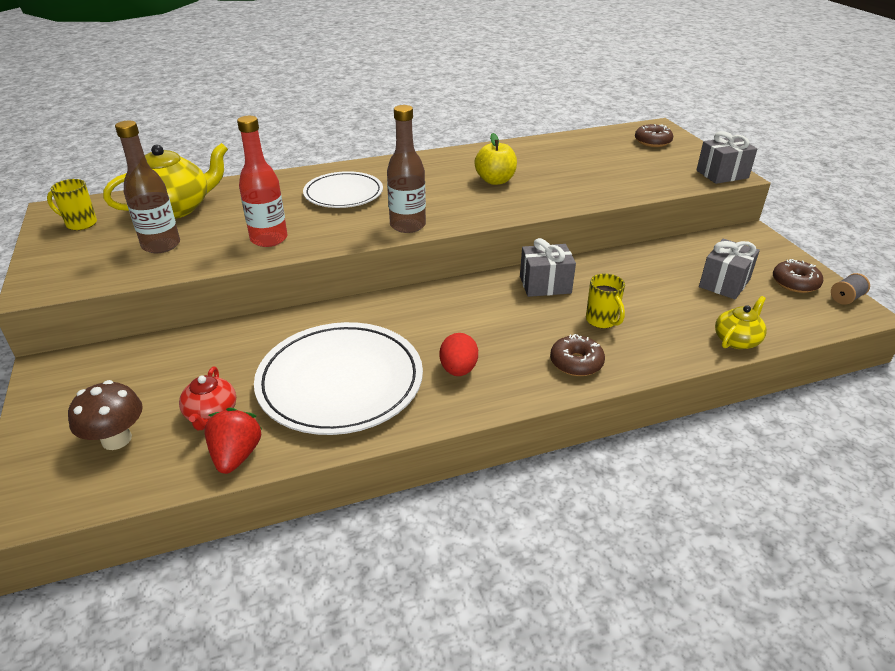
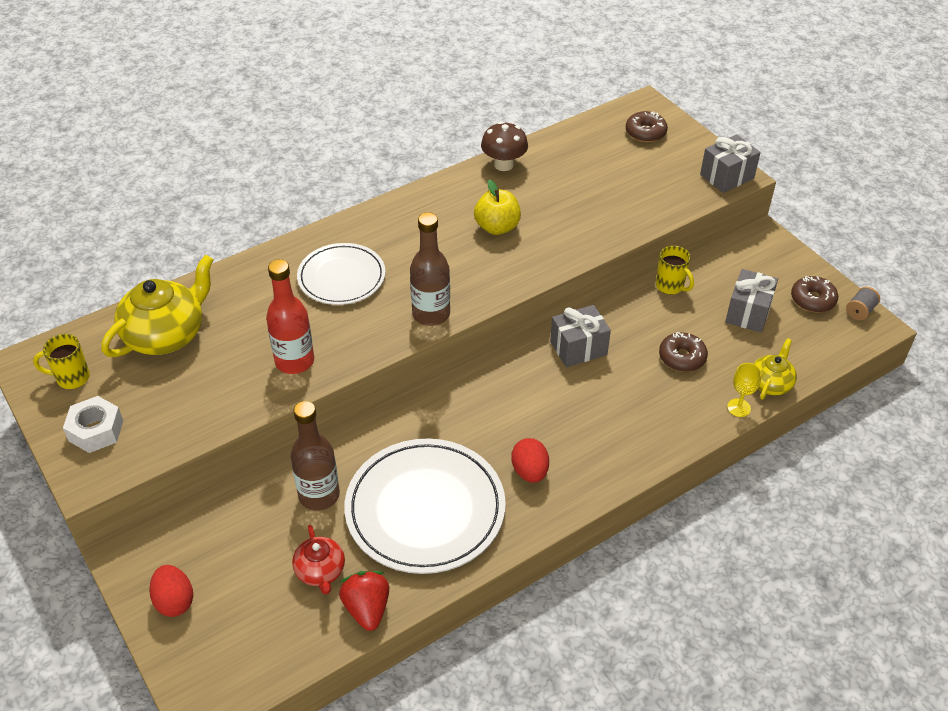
camera: 15 degrees left, 10 degrees up
(62, 411) = (174, 601): none -> red egg
(70, 259) = (96, 430): none -> white nut
(116, 439) = (246, 618): brown mushroom -> brown mushroom (503, 164)
(161, 245) = (183, 392): brown bottle -> brown bottle (319, 495)
(576, 363) = (634, 440): brown donut -> brown donut (682, 357)
(602, 321) = (645, 385): yellow mug -> yellow mug (670, 286)
(697, 354) = (739, 408): none -> yellow goblet

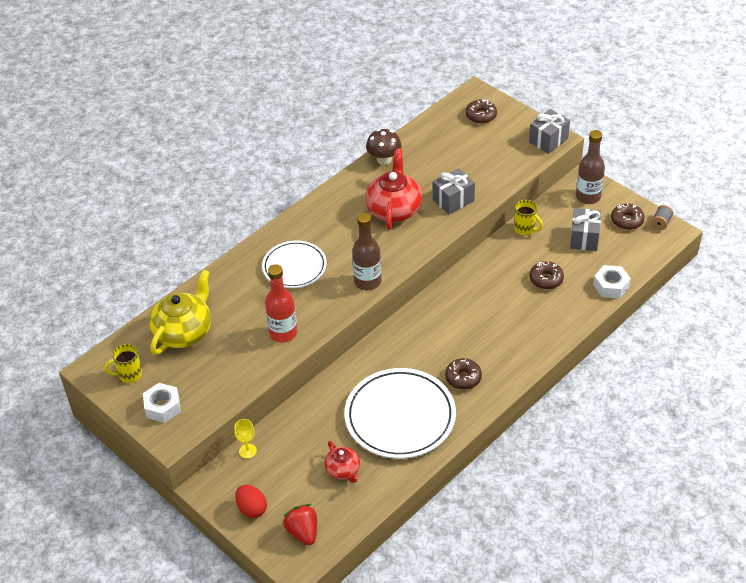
camera: 10 degrees left, 0 degrees up
(319, 495) = (324, 422): brown bottle -> brown bottle (588, 197)
(367, 609) = (382, 487): red strawberry -> red strawberry (303, 532)
(497, 227) = (394, 209): yellow apple -> red teapot
(529, 471) = (463, 378): red egg -> brown donut
(578, 348) = (472, 286): grey gift -> grey gift (453, 200)
(739, 408) = (593, 307): yellow goblet -> yellow goblet (247, 451)
(770, 383) = (611, 286): yellow teapot -> white nut

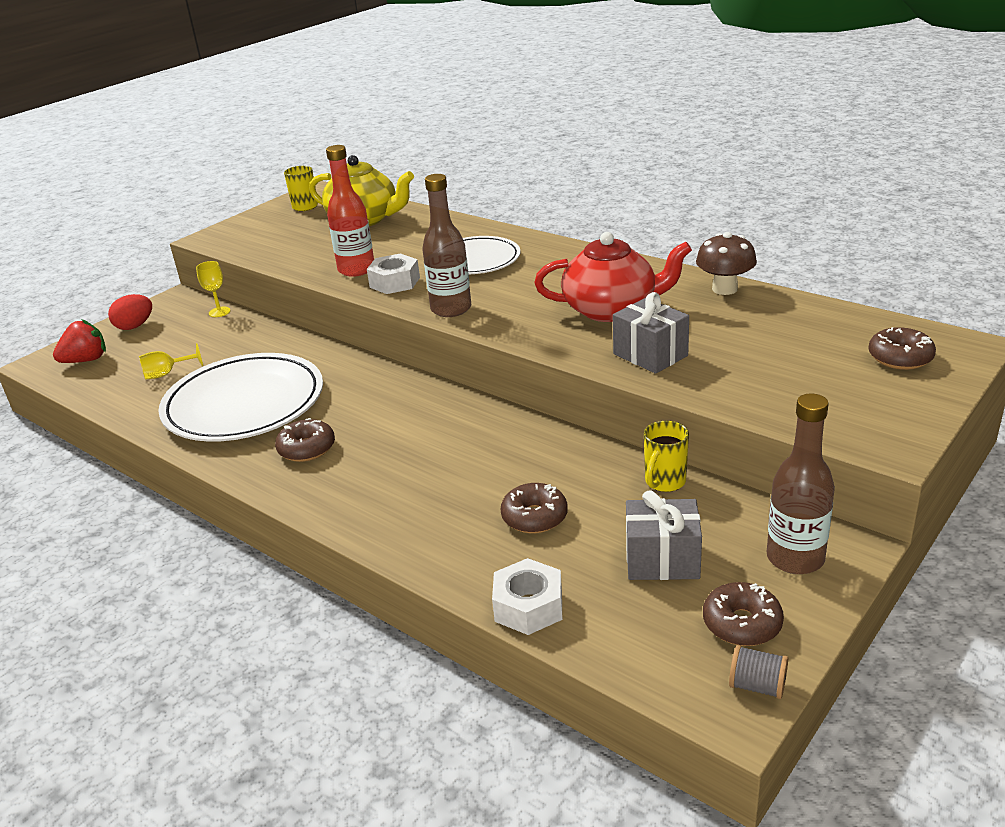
camera: 85 degrees right, 15 degrees down
(163, 407) = (254, 227): white nut -> white nut (395, 282)
(343, 470) = (167, 374): red teapot -> yellow goblet
(548, 140) = (877, 438): grey gift -> none

